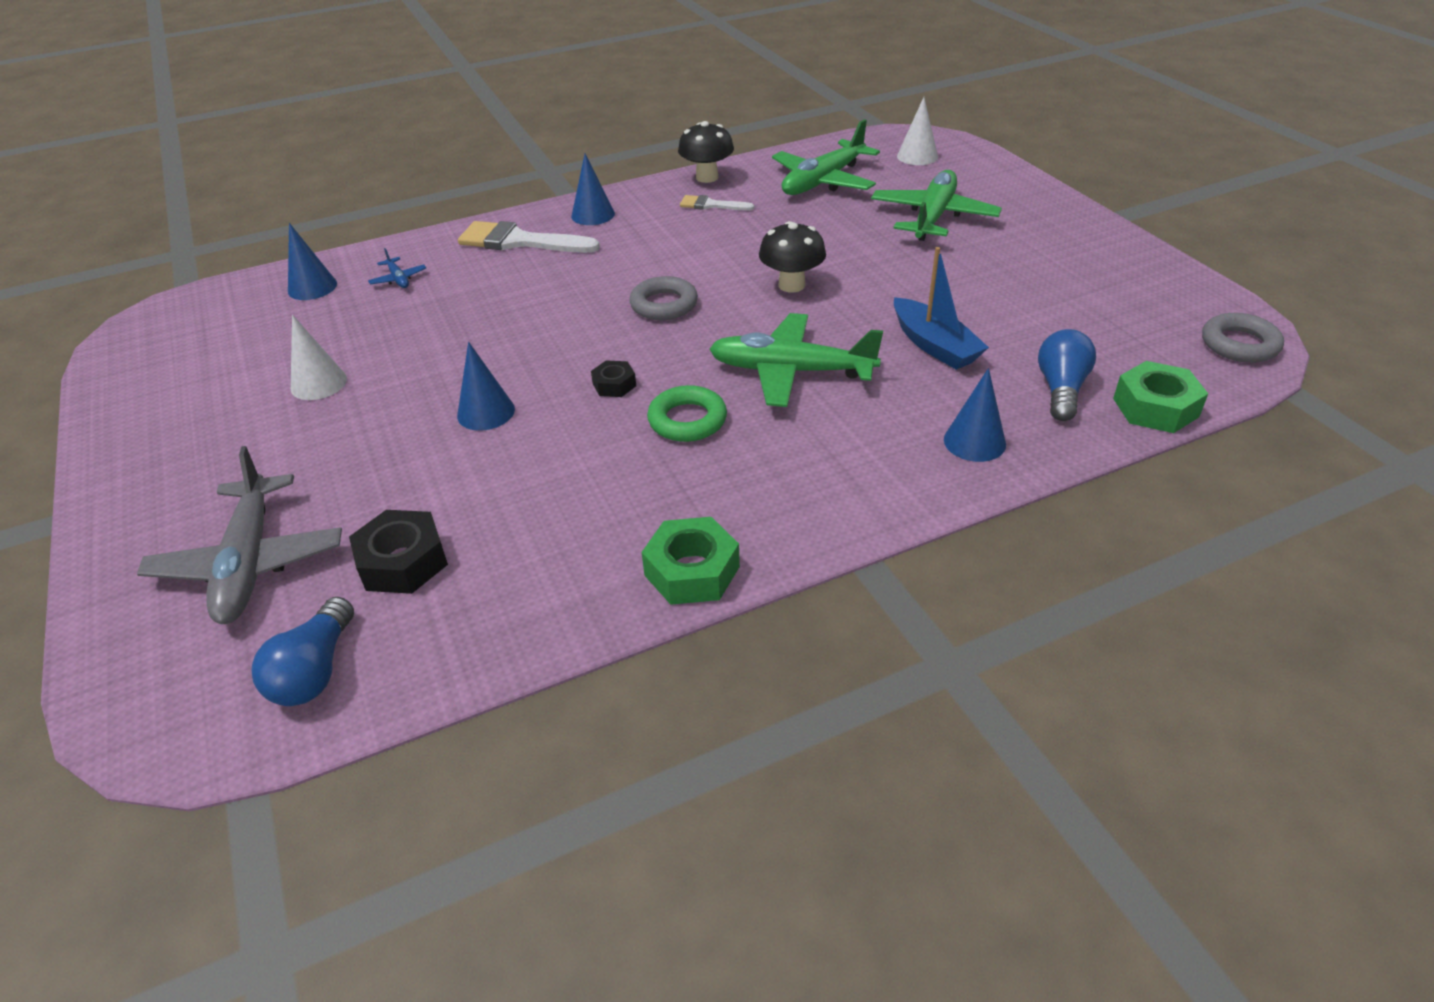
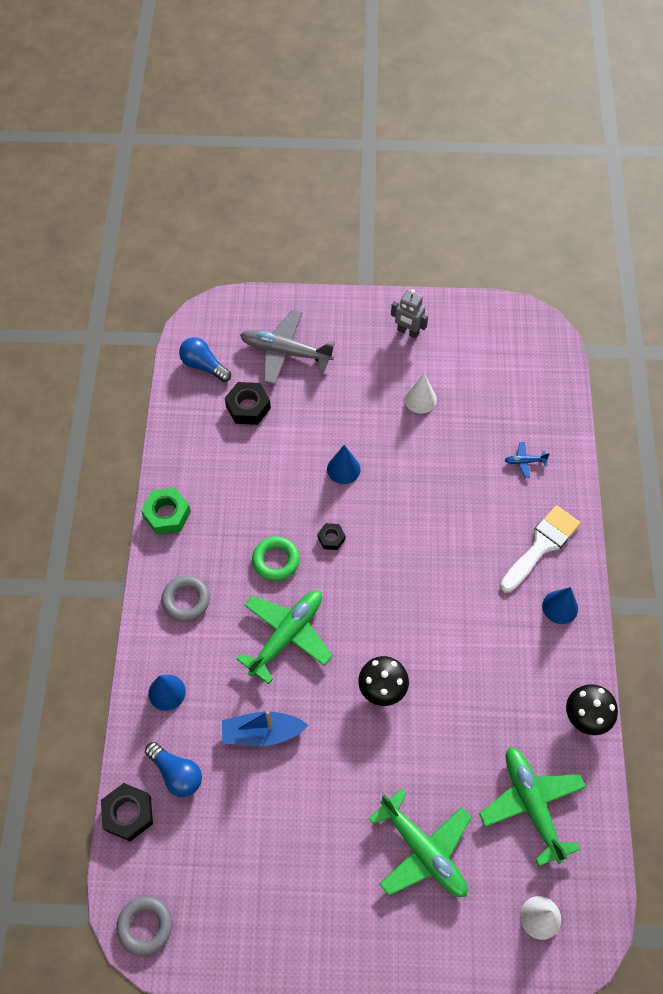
camera: 115 degrees right, 20 degrees up
(172, 435) = (408, 332): none -> grey robot
(312, 287) = (539, 413): blue cone -> none
(664, 305) = (403, 600): grey ring -> grey ring (186, 600)
(711, 205) = (533, 696): white brush -> none
(1155, 407) = (128, 814): green nut -> black nut

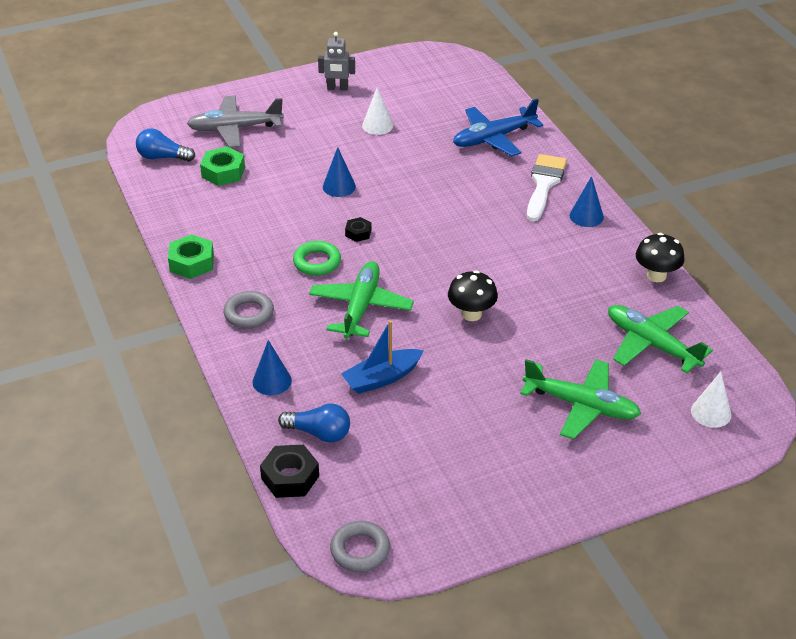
camera: 25 degrees left, 20 degrees down
(248, 407) = (223, 172): black nut -> green nut
(524, 461) = (493, 138): blue plane -> blue plane, size x2.34

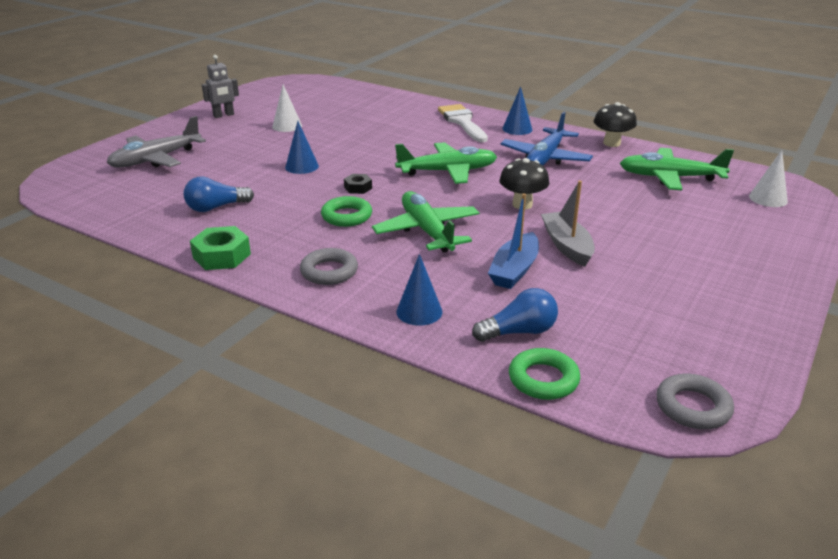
camera: 35 degrees left, 10 degrees down
(162, 157) = (100, 195): blue light bulb -> blue light bulb (216, 207)
(223, 172) = (178, 187): green nut -> none
(290, 477) = (543, 379): black nut -> green ring
(452, 375) = (566, 246): none -> grey boat
(493, 138) = (389, 110): blue plane -> blue plane (545, 158)
(581, 405) = (686, 227): green plane -> green plane (448, 171)

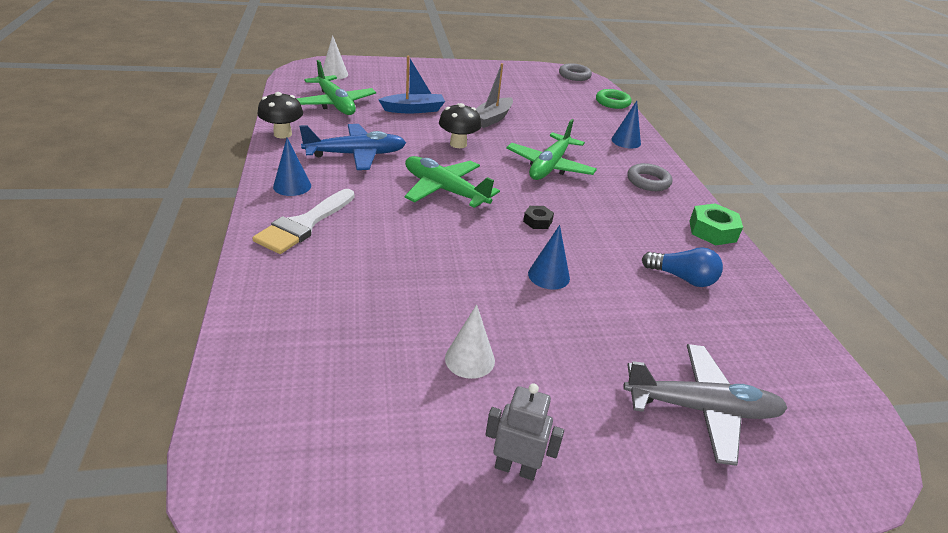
camera: 135 degrees left, 5 degrees up
(346, 216) = (584, 205): green ring -> none
(514, 270) = (544, 127): blue boat -> blue boat (413, 109)
(519, 332) = (592, 114): blue light bulb -> none

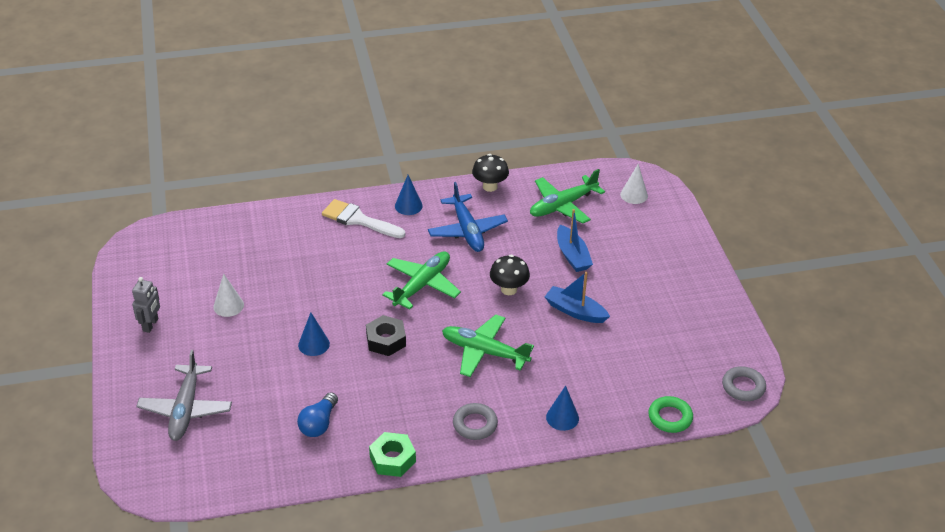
camera: 90 degrees right, 5 degrees up
(492, 119) = (575, 311): grey boat -> blue boat
(537, 221) = (386, 340): black nut -> black nut, size x1.72

